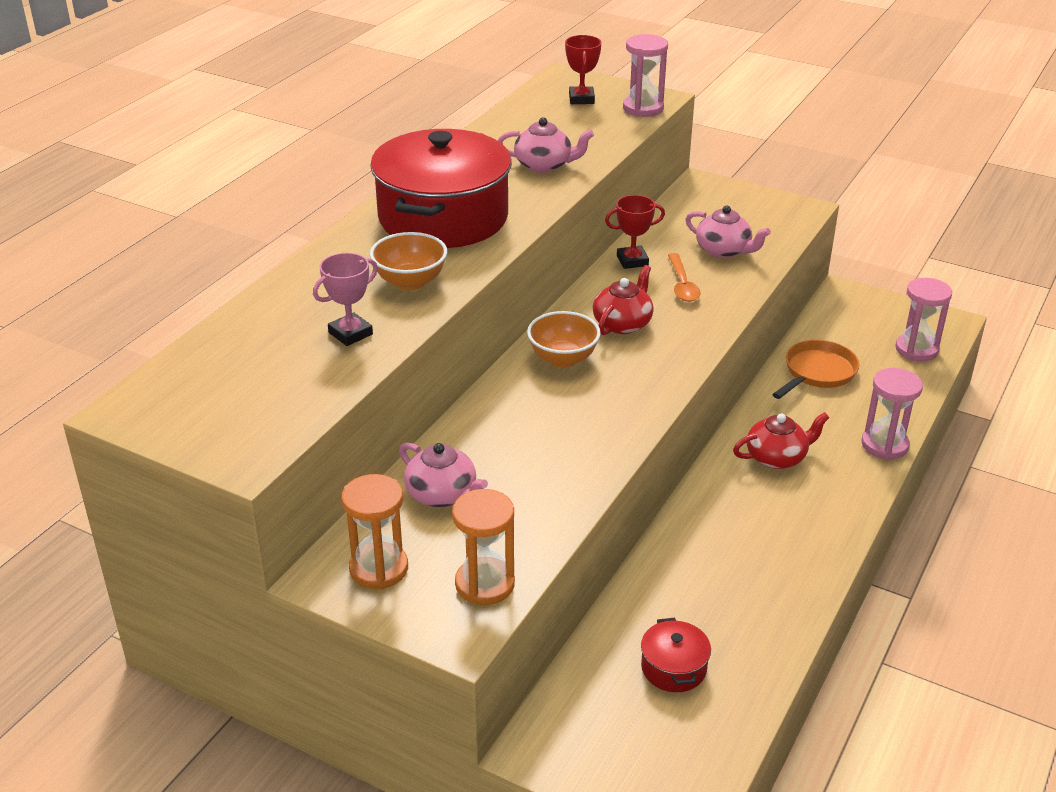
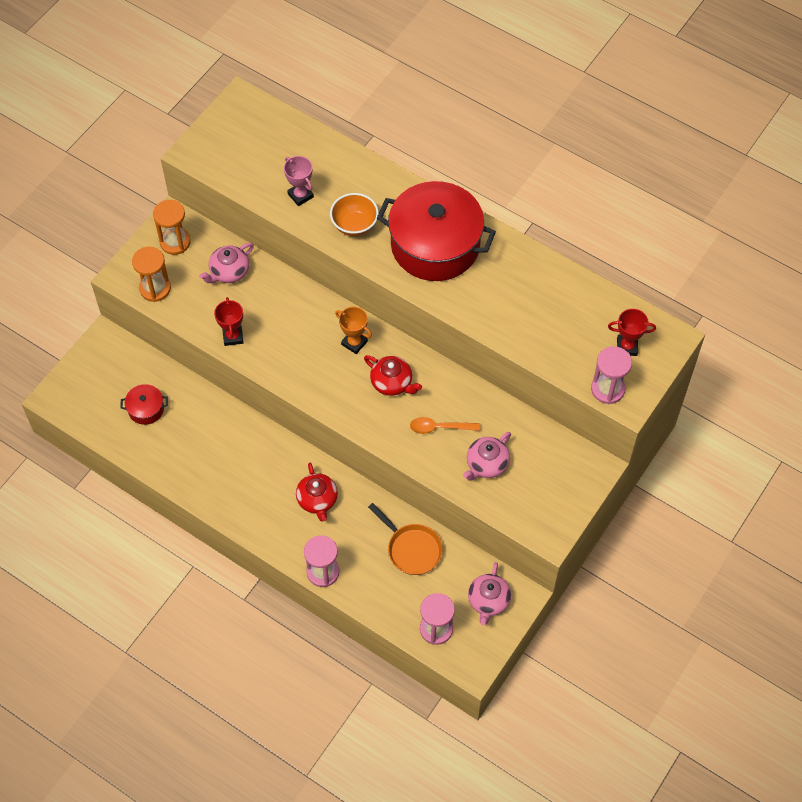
camera: 95 degrees right, 25 degrees up
(544, 165) = (509, 311): pink teapot -> pink teapot (488, 601)
(563, 359) = (354, 343): orange bowl -> orange trophy
(632, 261) = (475, 399): red trophy -> red trophy (233, 336)

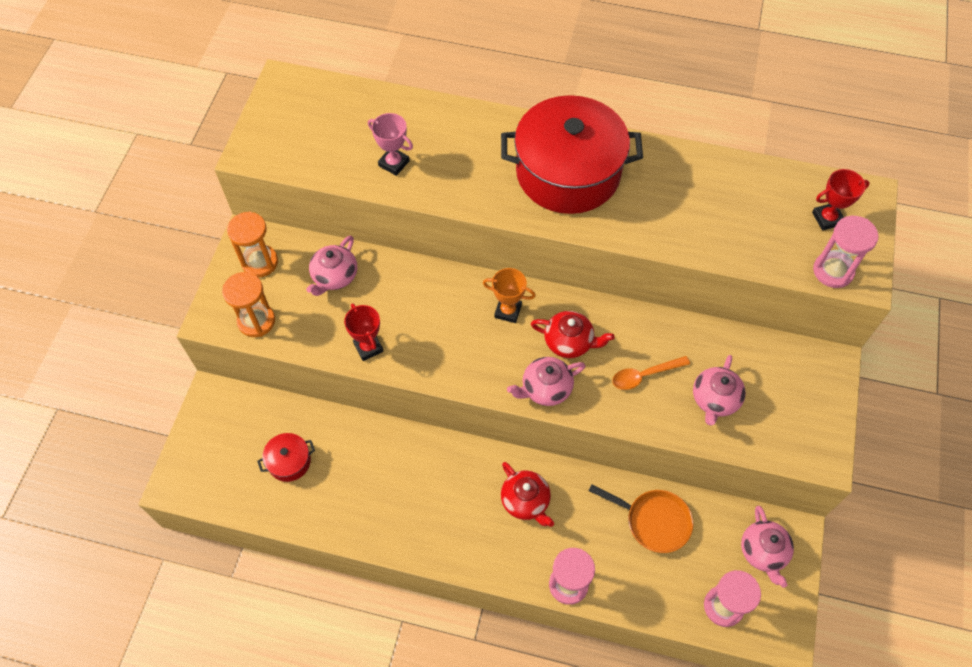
camera: 20 degrees left, 0 degrees up
(354, 225) = (469, 178): orange bowl -> none
(356, 412) = (545, 388): none -> pink teapot

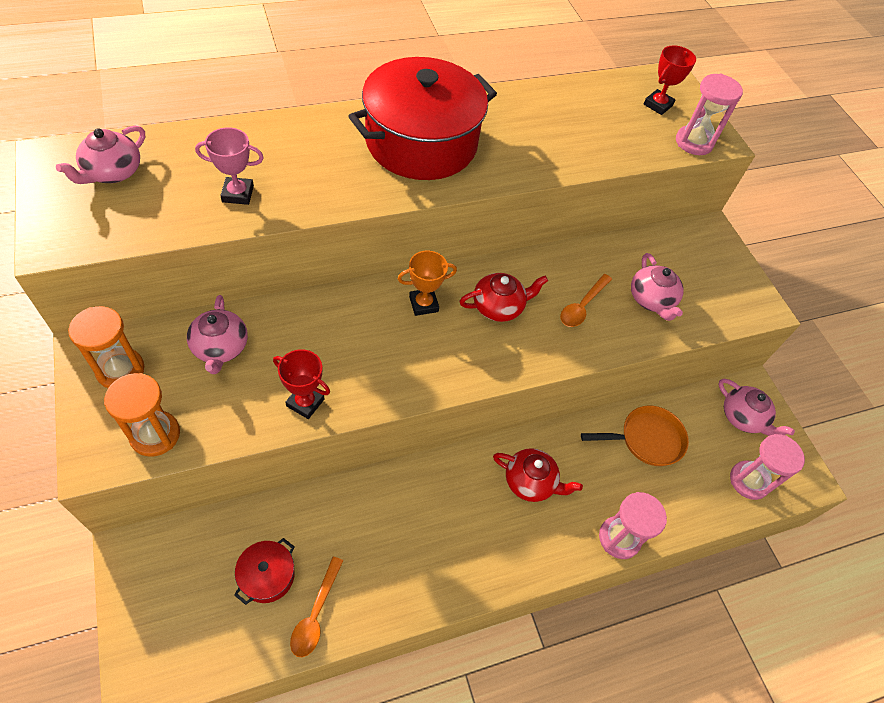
camera: 40 degrees left, 5 degrees down
(305, 506) = (315, 613): none -> orange spoon
(545, 388) = (507, 358): pink teapot -> pink teapot (112, 172)

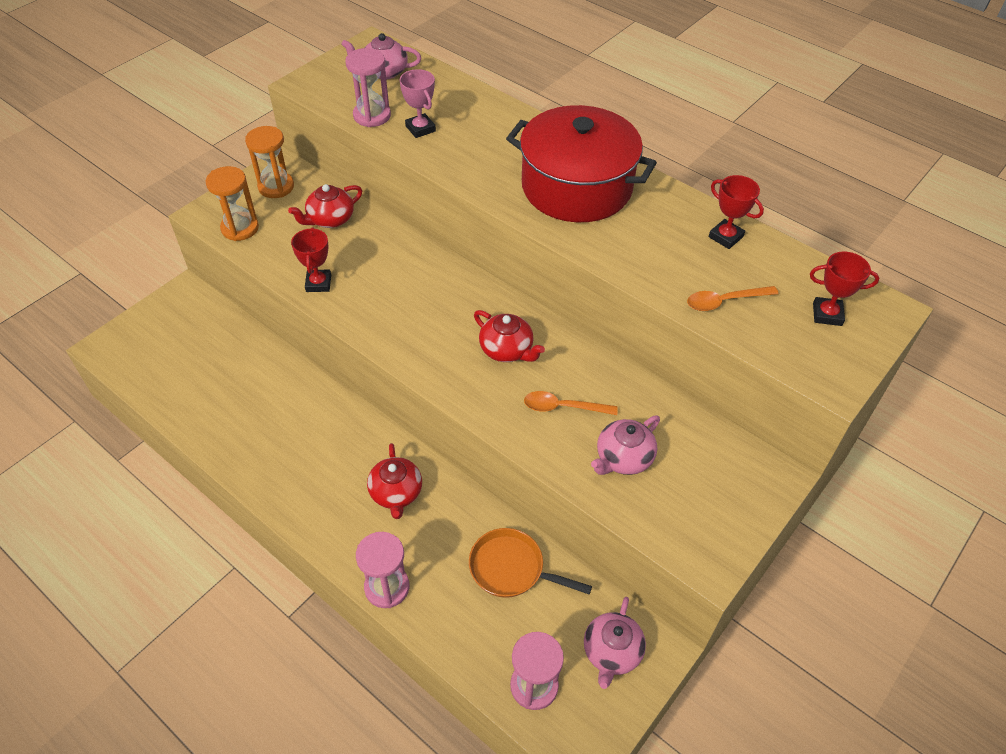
camera: 65 degrees right, 5 degrees down
(220, 348) = (330, 219): pink teapot -> red teapot
(267, 576) = (209, 369): red pot -> none
(315, 613) = (197, 410): orange spoon -> orange spoon (724, 301)
(423, 304) = (465, 302): orange trophy -> none
(547, 102) = (725, 237): none -> red trophy
(647, 439) = (511, 568): orange pan -> orange pan turned 150 degrees clockwise
(694, 142) = (803, 362): pink hourglass -> pink hourglass (372, 116)

